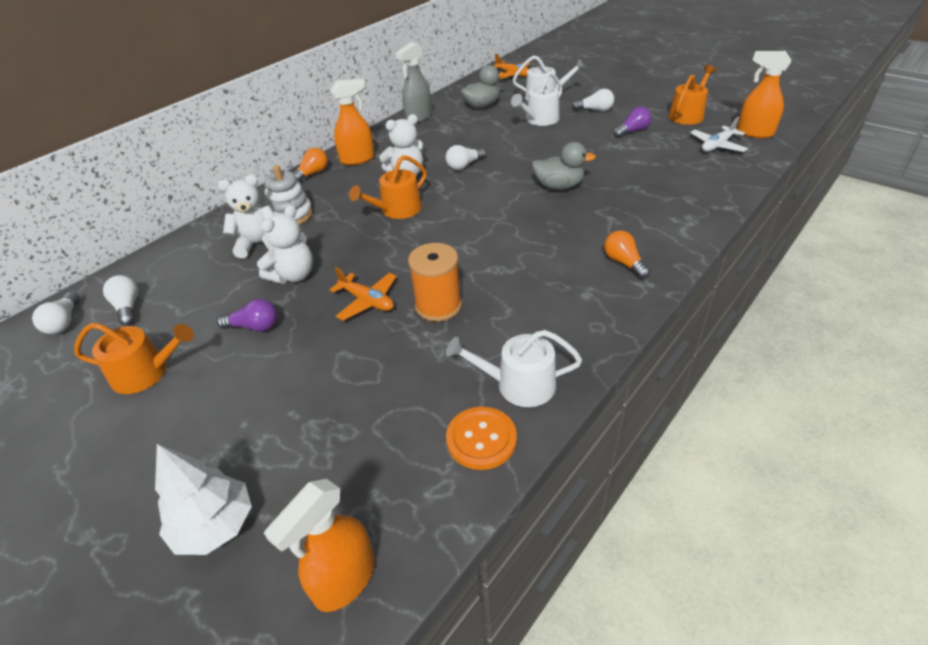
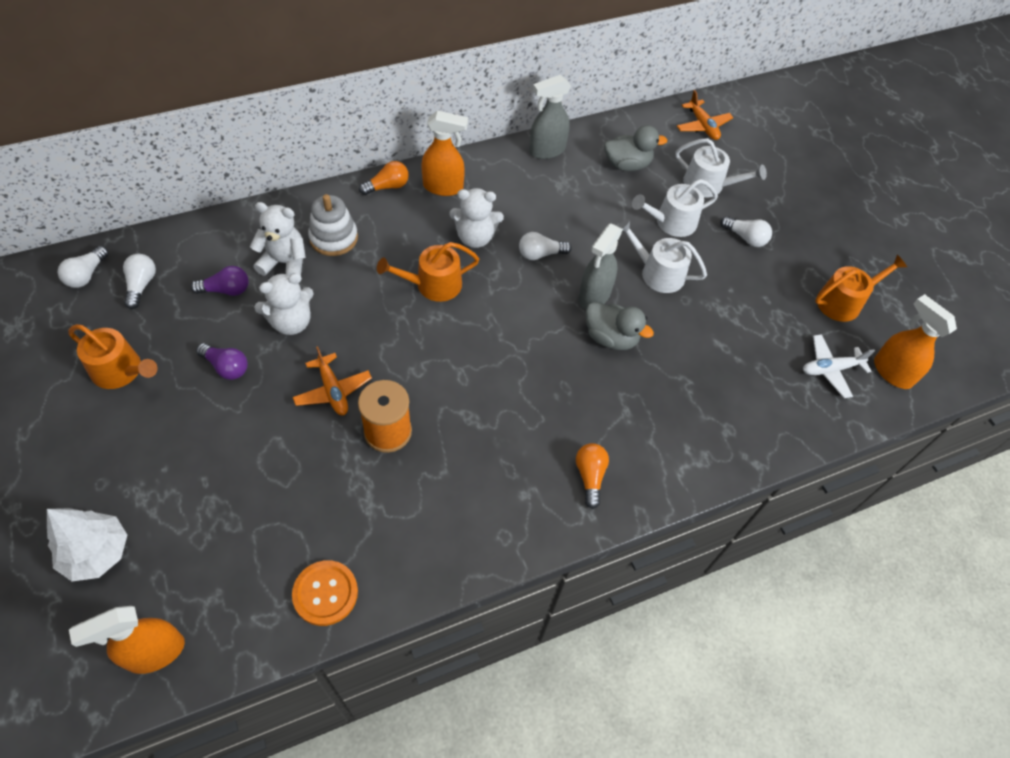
camera: 20 degrees right, 15 degrees up
(518, 384) = (392, 558): white watering can -> white watering can (657, 273)
(524, 171) = (594, 296): none -> grey spray bottle
(632, 131) = (757, 295): purple light bulb -> purple light bulb (226, 290)

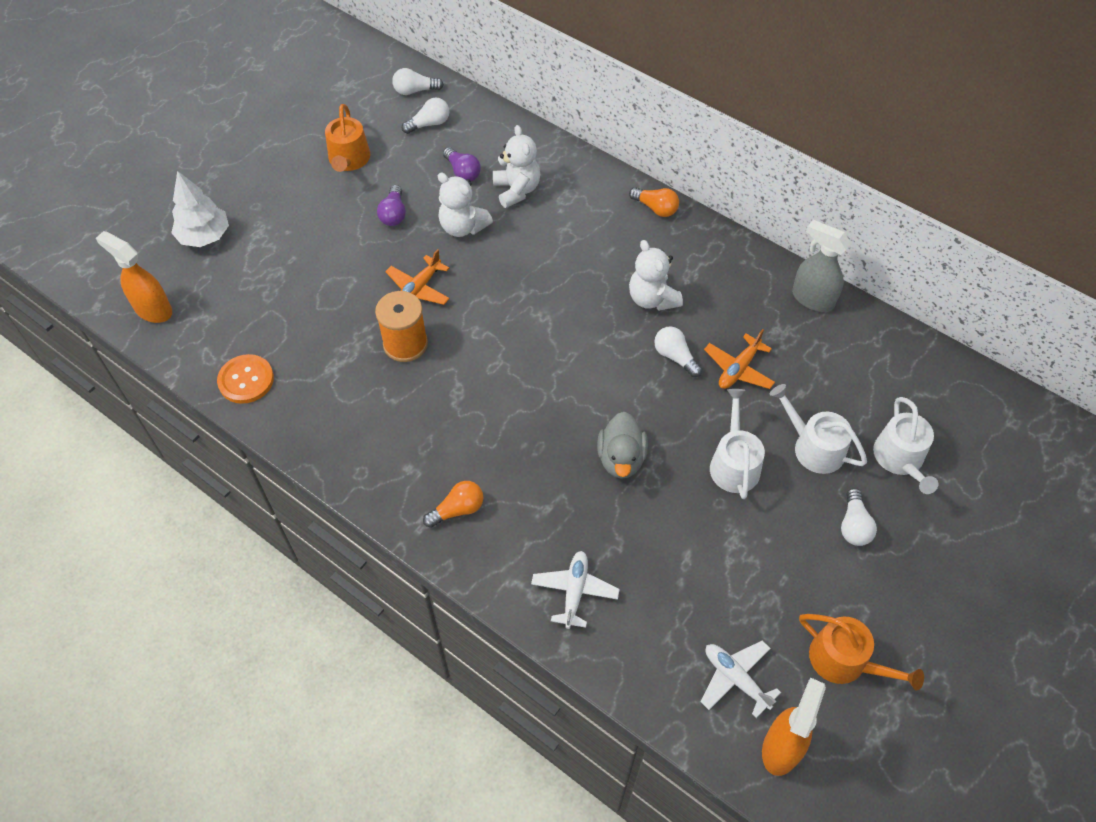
camera: 65 degrees right, 0 degrees up
(333, 238) = (568, 205): white stacking toy -> none
(433, 285) = (573, 296): orange watering can -> none
(443, 187) = (691, 246): orange spray bottle -> none
(594, 296) = (660, 422): grey spray bottle -> none
(627, 165) = (858, 373): grey duck -> none
(702, 126) = (987, 417): orange plane -> orange plane (738, 369)
(712, 431) = (574, 591): none -> white plane

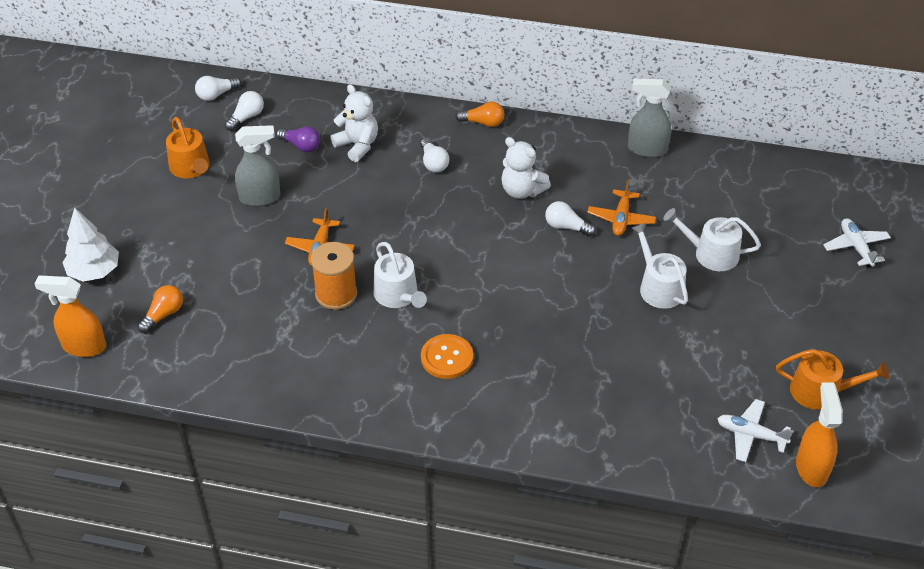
camera: 25 degrees left, 10 degrees down
(246, 380) = (210, 371): orange button -> orange button (447, 358)
(394, 214) = (260, 197): purple light bulb -> grey spray bottle
(457, 510) = (460, 401): orange light bulb -> orange light bulb (163, 314)
(463, 227) = (328, 188): white teddy bear -> none
(574, 591) = (592, 423): white plane -> white plane (856, 247)
(621, 458) = (569, 315): grey duck -> none
(853, 525) = (772, 297): white light bulb -> white light bulb (433, 163)
(900, 459) = (778, 239): white watering can -> white watering can (398, 295)

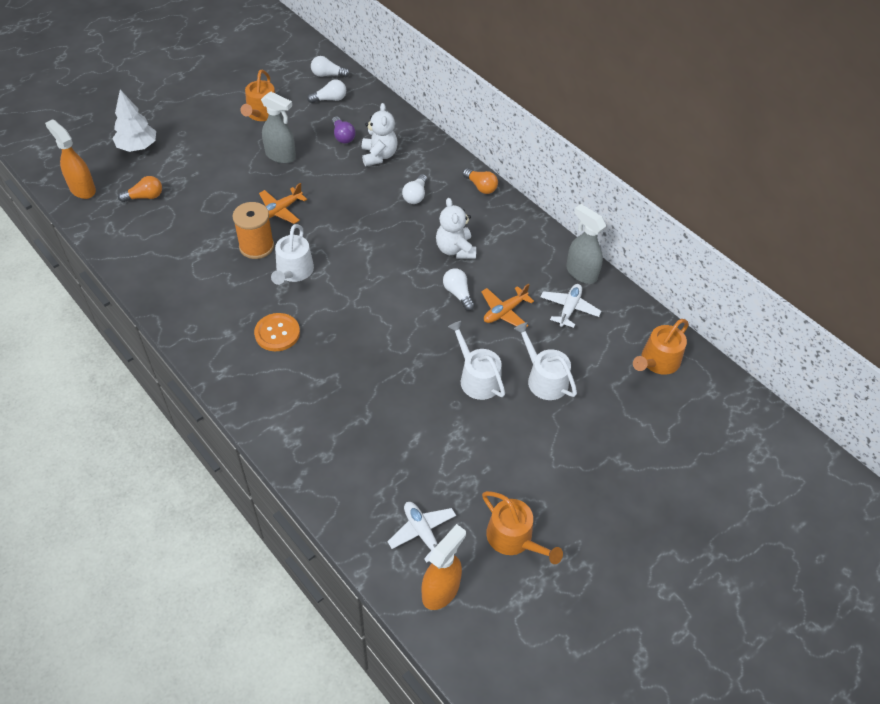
camera: 35 degrees right, 5 degrees up
(658, 287) = (477, 378): white watering can -> white watering can turned 45 degrees counterclockwise
(779, 186) = (657, 362): none -> orange watering can
(856, 247) = (670, 447): white plane -> white plane (569, 309)

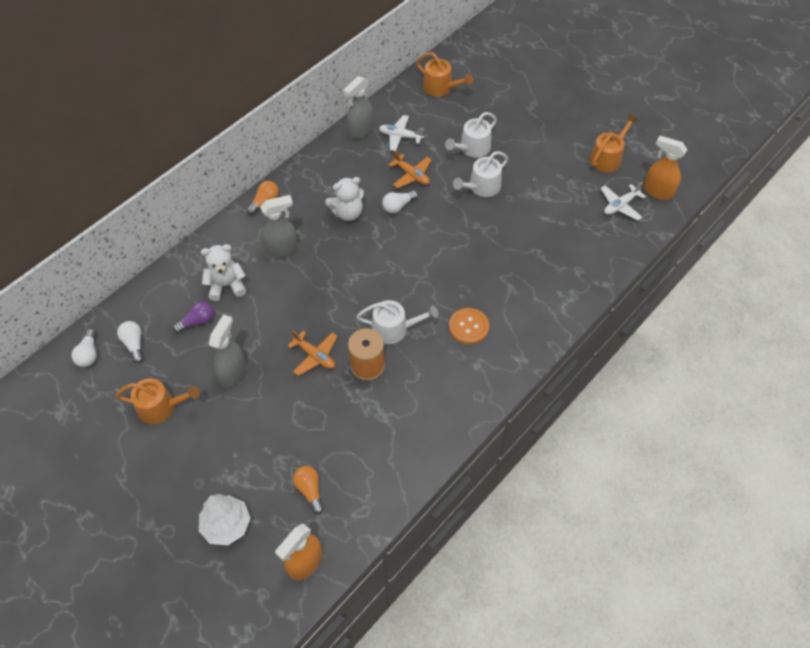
camera: 95 degrees left, 5 degrees up
(415, 196) = (282, 249): white light bulb -> grey spray bottle

